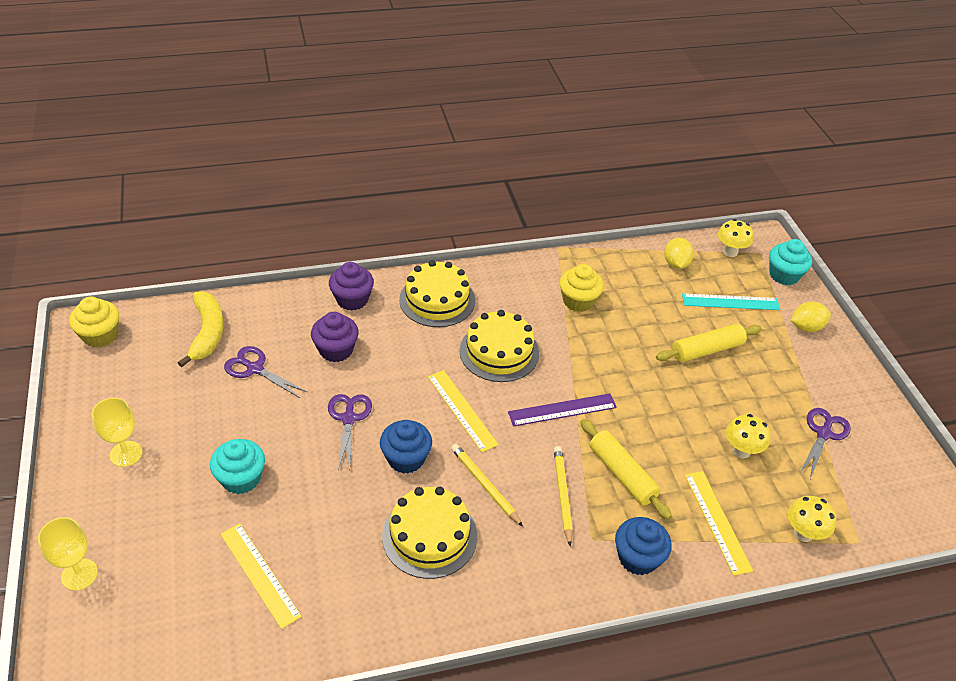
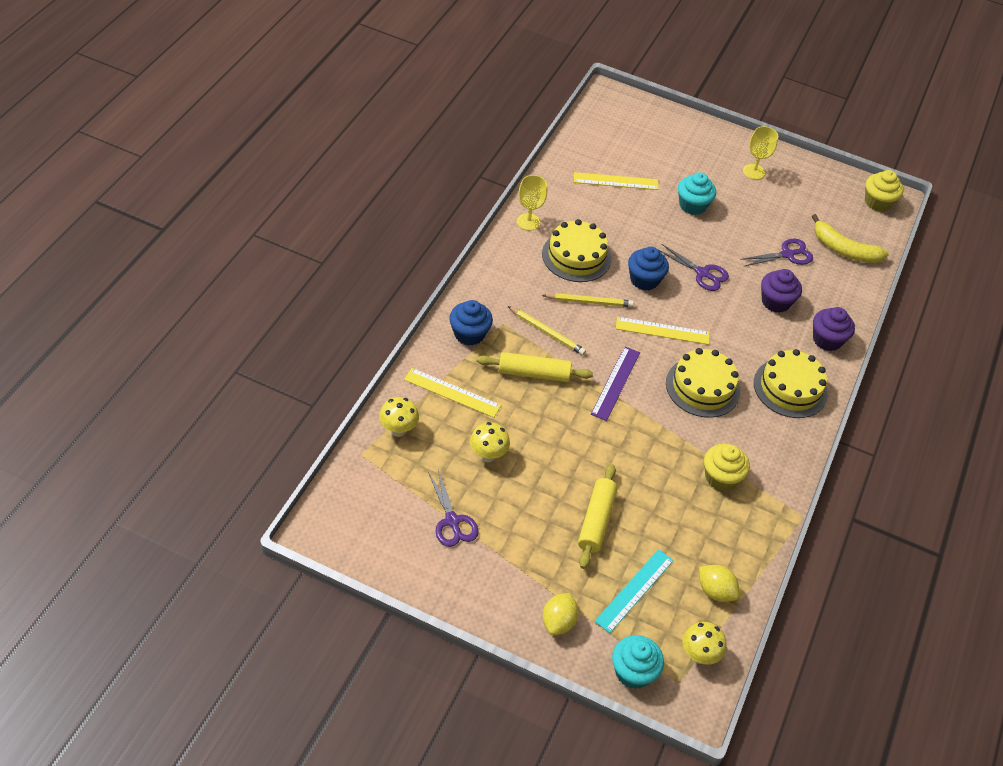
camera: 125 degrees right, 5 degrees up
(79, 574) = (677, 125): yellow goblet -> yellow goblet (528, 222)

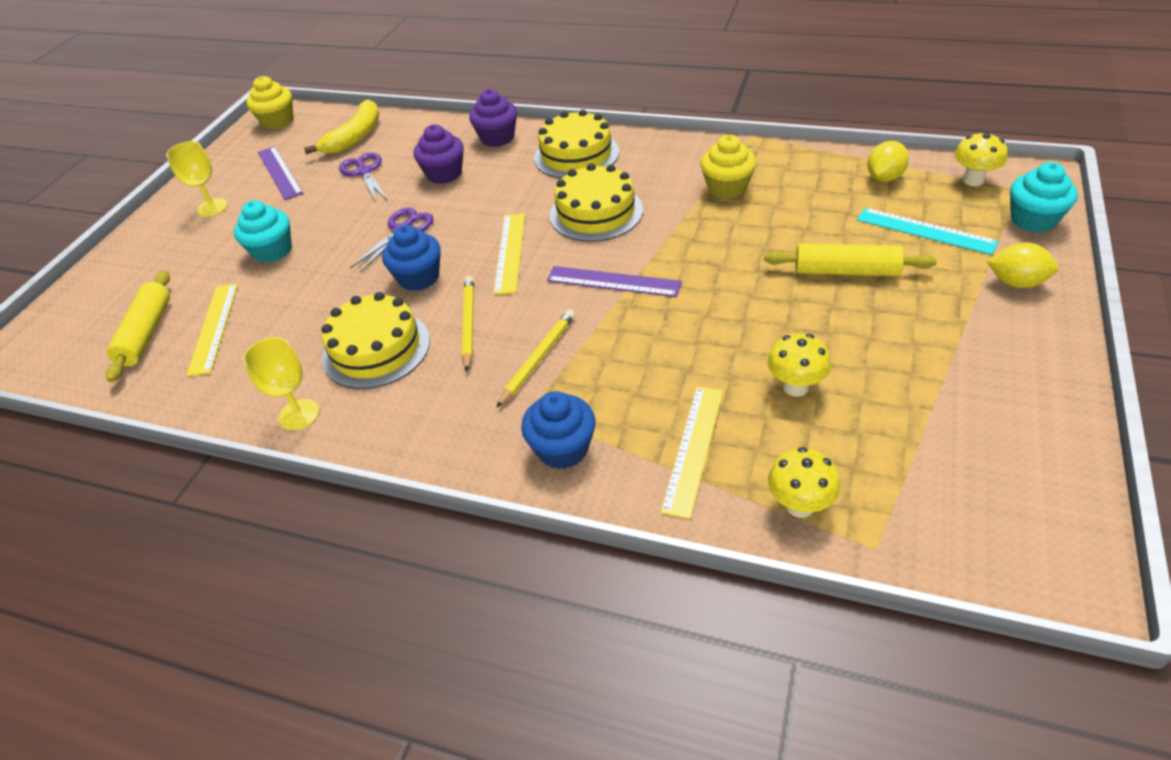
camera: 85 degrees left, 5 degrees down
(452, 521) = (935, 406): purple scissors -> none
(533, 373) = (622, 362): yellow rolling pin -> yellow rolling pin (146, 333)
(796, 206) = (280, 172): none -> purple ruler

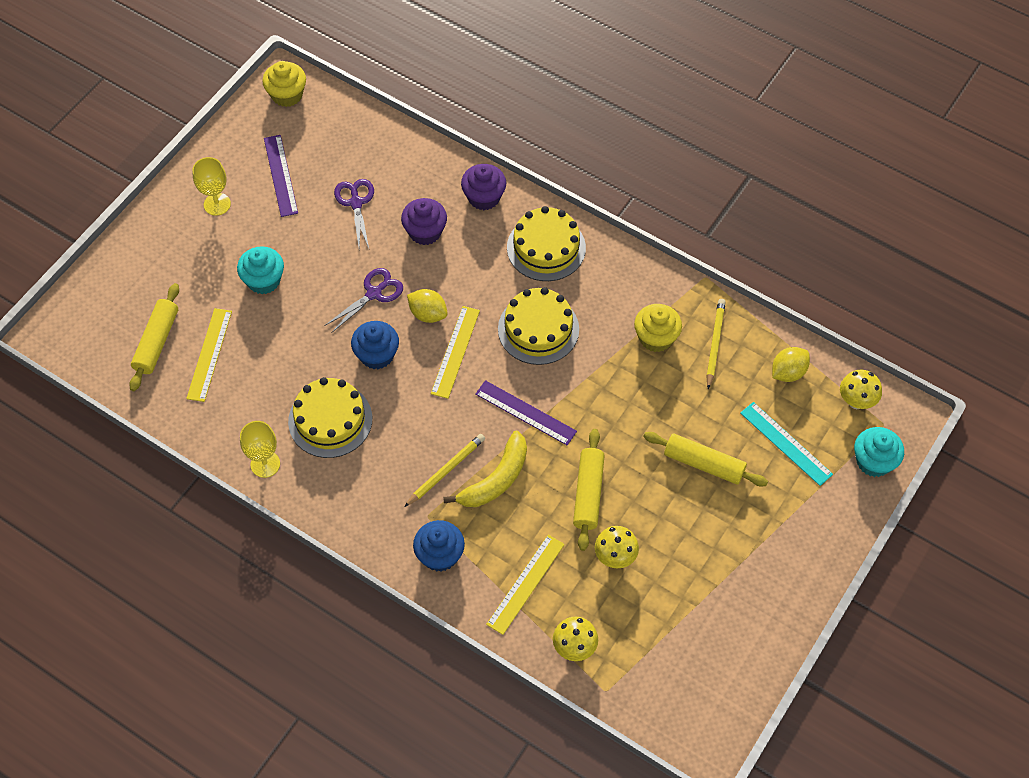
camera: 10 degrees right, 15 degrees up
(355, 137) = (355, 147): yellow banana -> yellow banana (495, 479)
(468, 324) = (404, 418): yellow pencil -> yellow pencil (714, 343)
(725, 333) = (588, 493): none -> yellow rolling pin
(1016, 282) = (820, 519): yellow lemon -> yellow lemon (428, 314)

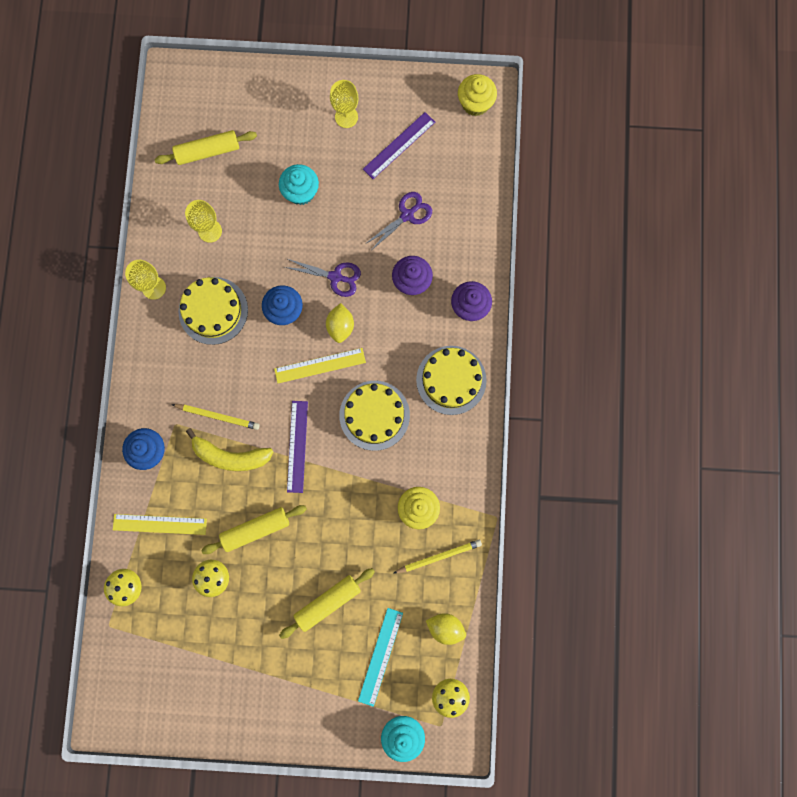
camera: 60 degrees right, 20 degrees up
(209, 354) = (218, 194): yellow ruler -> none
(243, 381) = (210, 231): none -> yellow goblet
(704, 464) = (328, 602): yellow rolling pin -> yellow rolling pin turned 60 degrees clockwise

